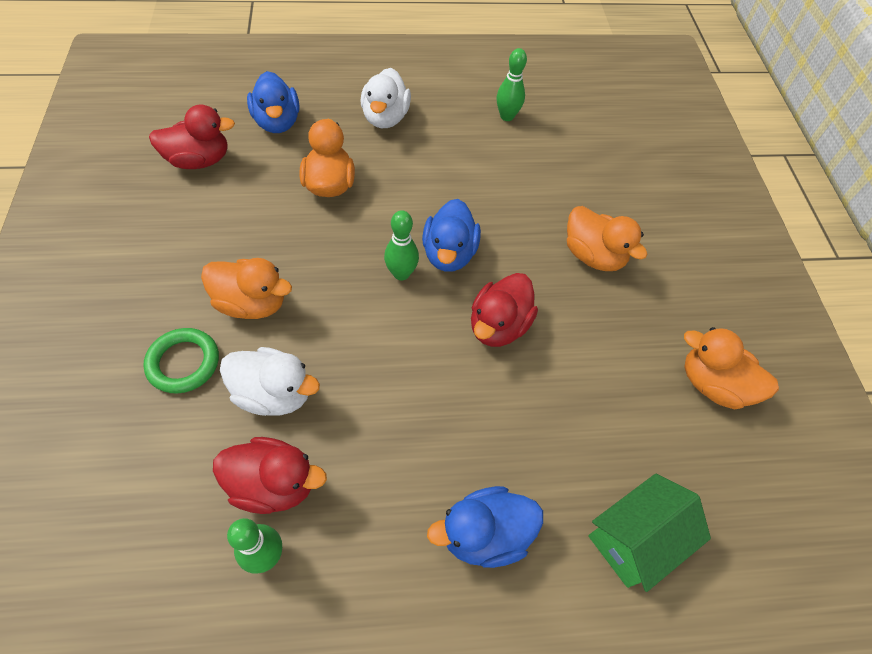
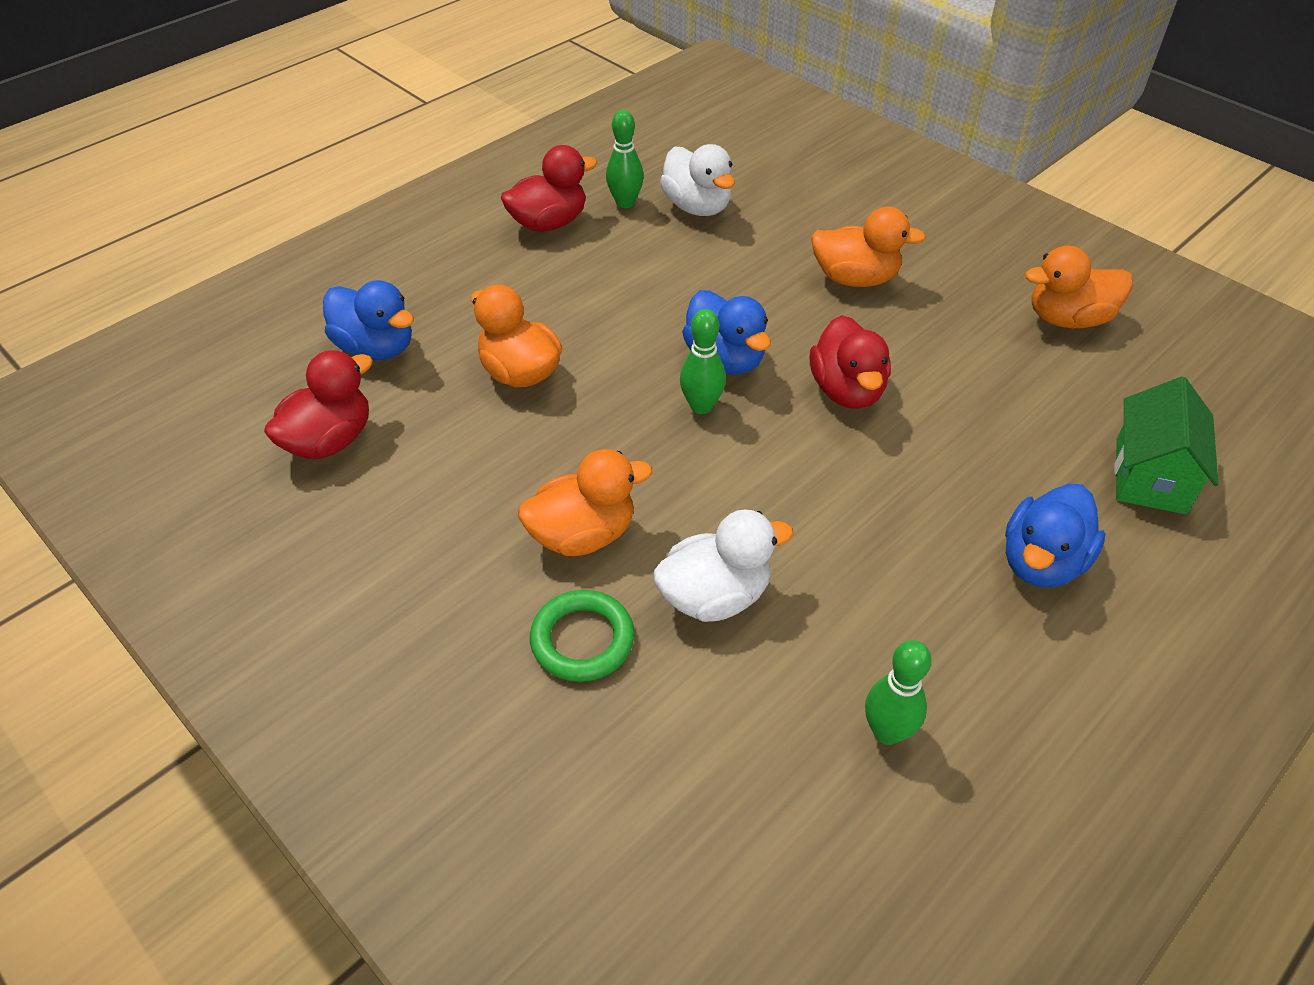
camera: 35 degrees left, 10 degrees down
(274, 484) = (817, 670): red duck -> red duck (549, 223)
(385, 118) = (498, 274): white duck -> white duck (697, 207)

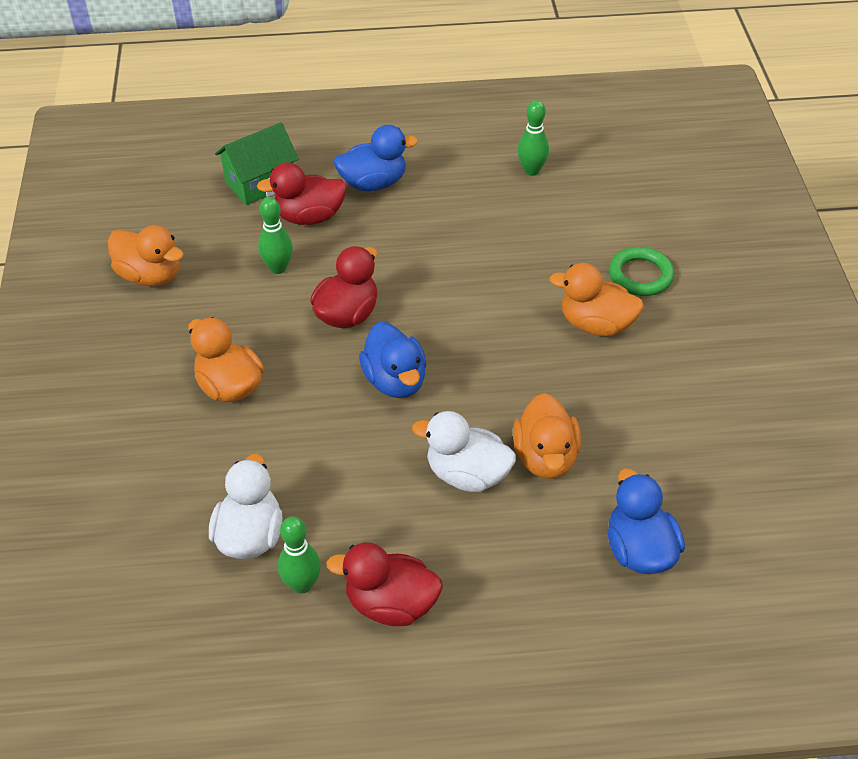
camera: 140 degrees left, 0 degrees up
(329, 441) = (720, 482): red duck -> red duck (309, 217)
(701, 406) = (447, 358): green bowling pin -> green bowling pin (278, 268)
(715, 596) = (552, 257): white duck -> white duck (467, 475)
(725, 359) = (395, 381): blue duck -> blue duck turned 150 degrees clockwise

